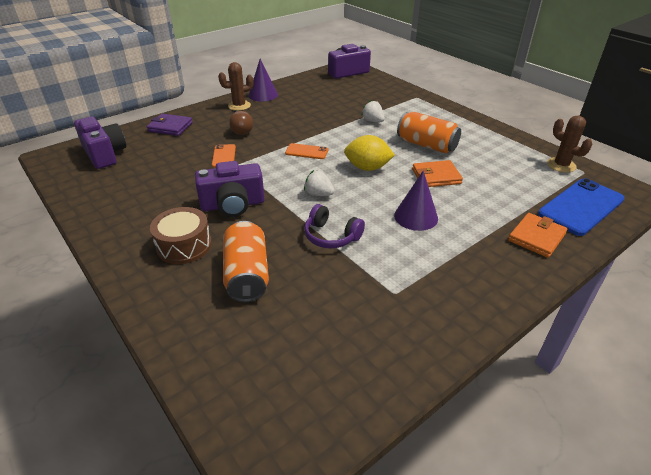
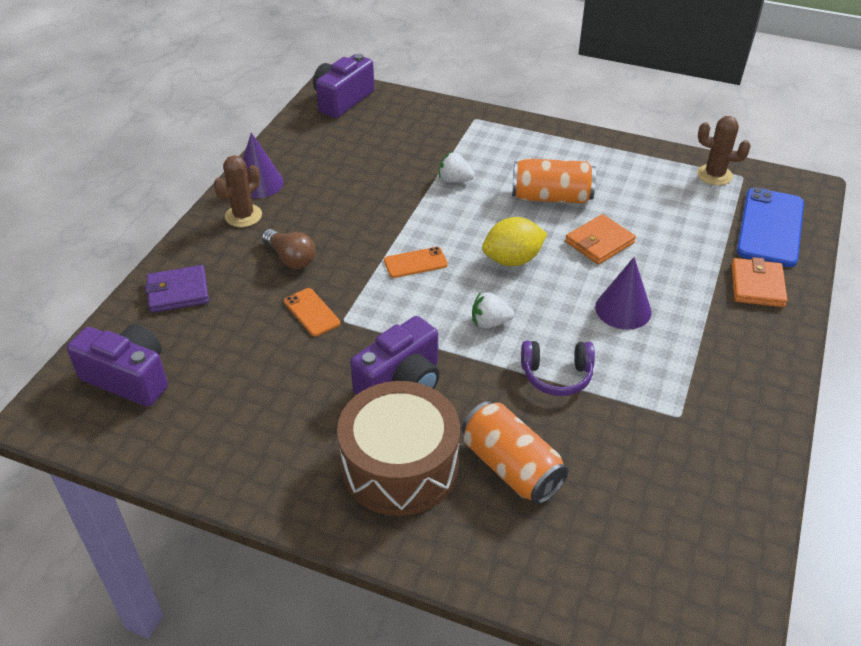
camera: 30 degrees left, 5 degrees up
(184, 245) = (400, 465): brown drum -> brown drum, size x1.56

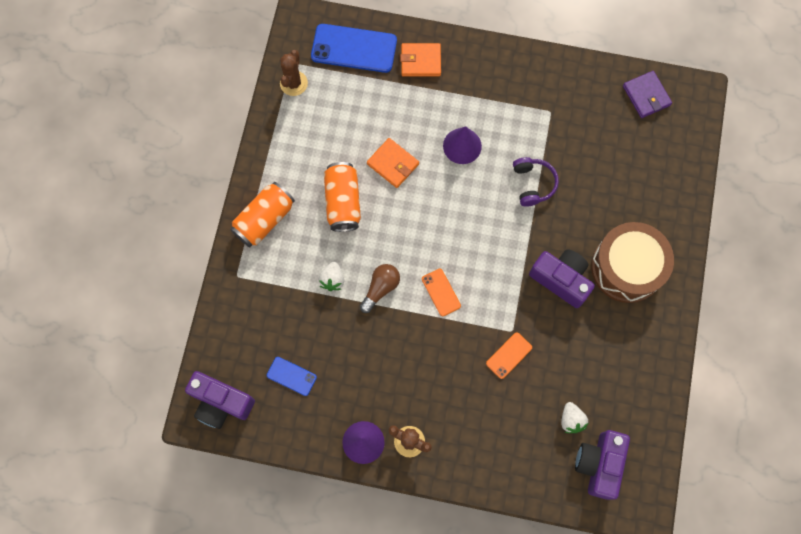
camera: 100 degrees left, 30 degrees up
(178, 292) = (508, 462): purple wallet -> purple wallet (646, 96)
(291, 258) = (454, 387): brown light bulb -> brown light bulb (380, 288)
(352, 143) = (291, 376): none -> blue phone
(490, 323) = (493, 231): white strawberry -> white strawberry (571, 420)
(511, 467) = (612, 204): orange can -> orange can (264, 220)
(512, 260) = (424, 223): yellow lemon -> none

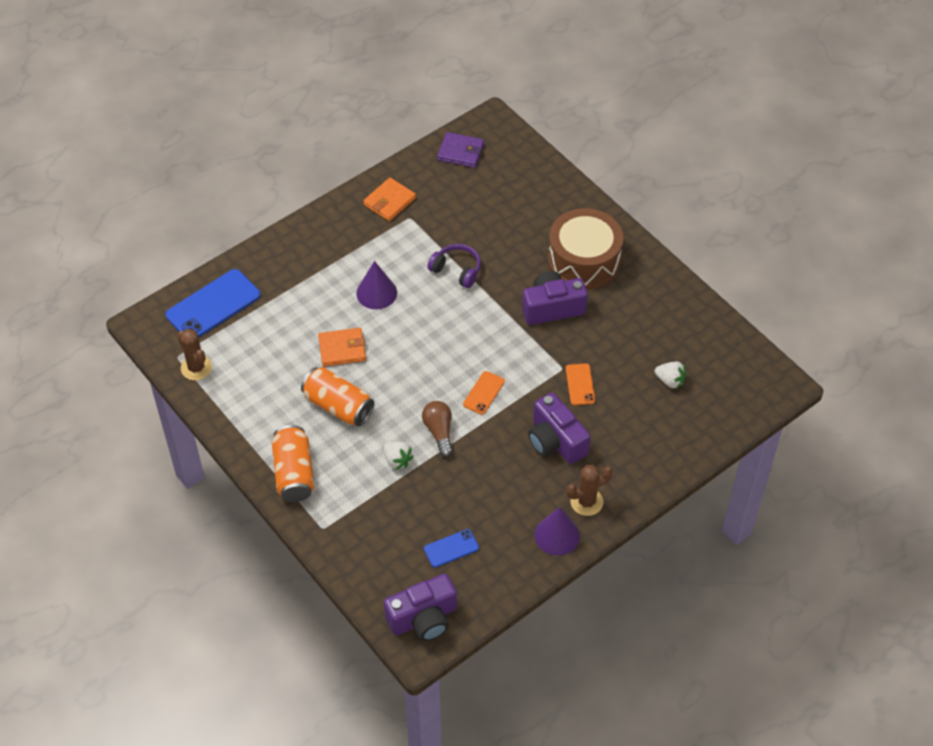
camera: 50 degrees left, 20 degrees down
(420, 61) = (275, 269): orange wallet -> orange wallet (389, 201)
(441, 292) = (484, 393): orange phone -> orange phone turned 75 degrees counterclockwise
(599, 464) = (721, 388): purple camera -> purple camera (556, 441)

